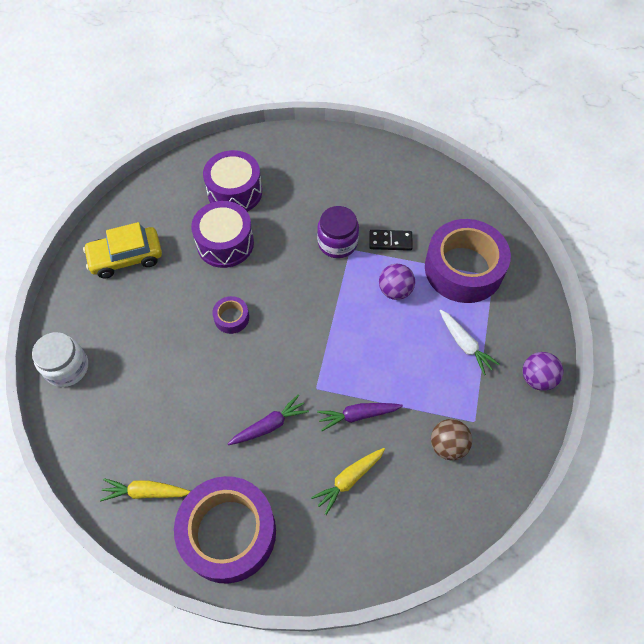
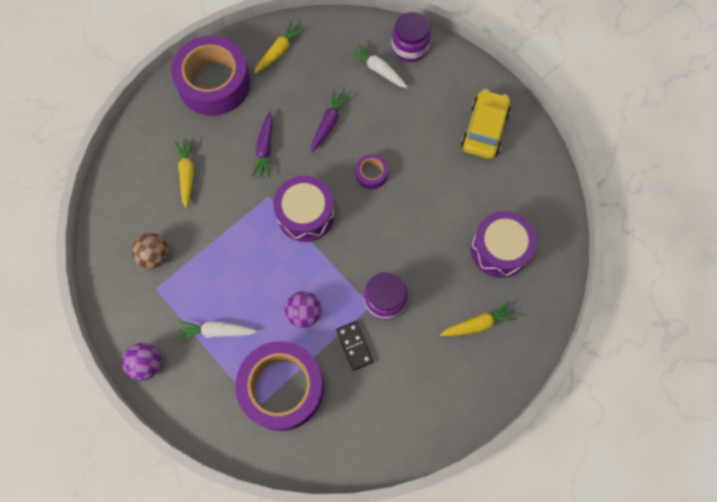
camera: 125 degrees right, 10 degrees up
(67, 367) = (409, 47): white jar -> purple jar
(112, 380) = (378, 69): none -> white carrot
(225, 243) = (447, 209): purple drum -> purple drum (305, 214)
(307, 175) = (478, 324): none -> yellow carrot
(357, 415) = (225, 210): purple carrot -> purple carrot (328, 123)
(390, 241) = (354, 346): black domino -> black domino turned 60 degrees counterclockwise

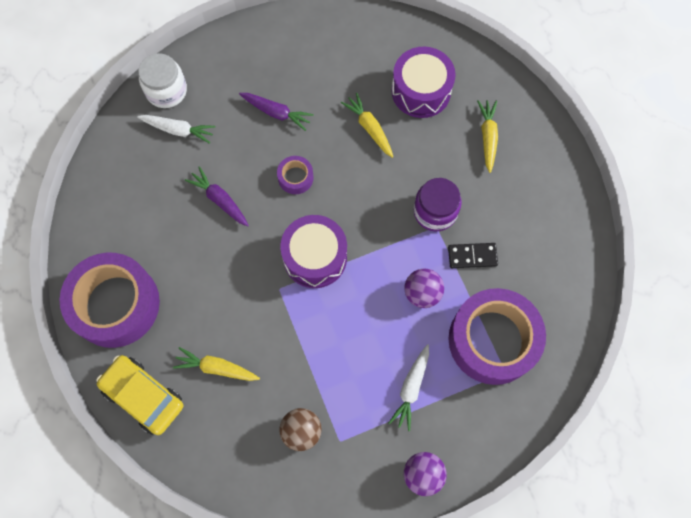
camera: 70 degrees left, 0 degrees up
(265, 149) = (221, 274): purple carrot -> purple carrot (276, 113)
(279, 51) = (108, 222): yellow carrot -> yellow carrot (369, 128)
(378, 69) = (178, 130): white carrot -> white carrot turned 135 degrees counterclockwise
(409, 47) = (166, 91): purple jar -> white jar
(484, 129) = (291, 57): yellow car -> yellow car (143, 396)

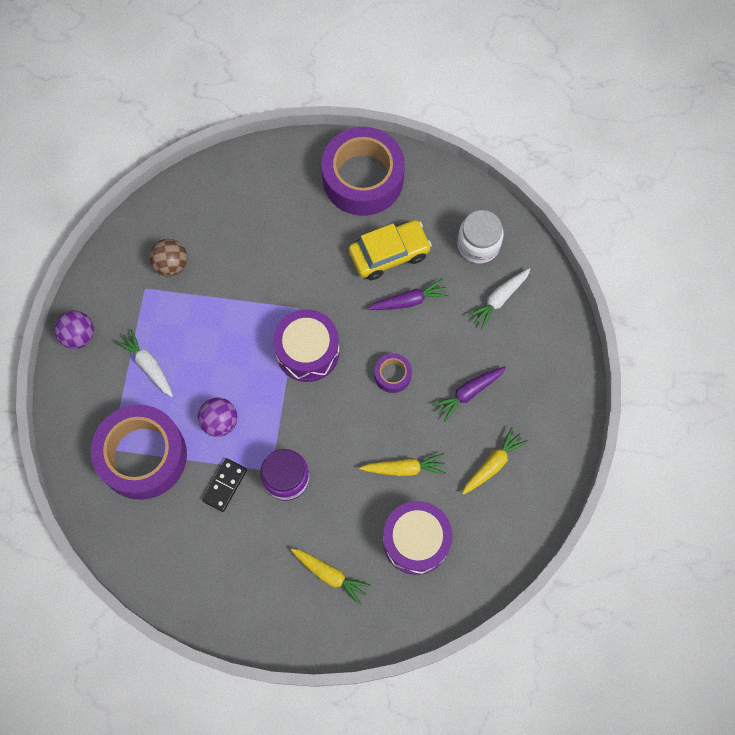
camera: 120 degrees right, 0 degrees up
(143, 396) = (274, 166): yellow car -> yellow car (389, 254)
(166, 91) = (547, 308): white jar -> white jar (478, 244)
(216, 368) = (262, 228): yellow carrot -> yellow carrot (493, 464)

